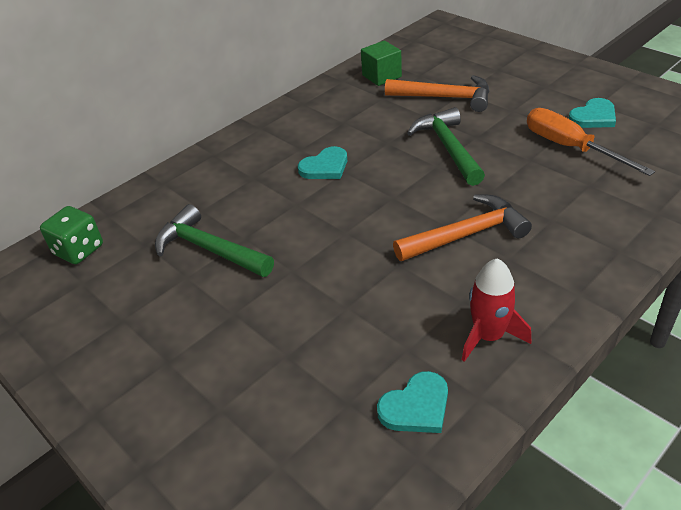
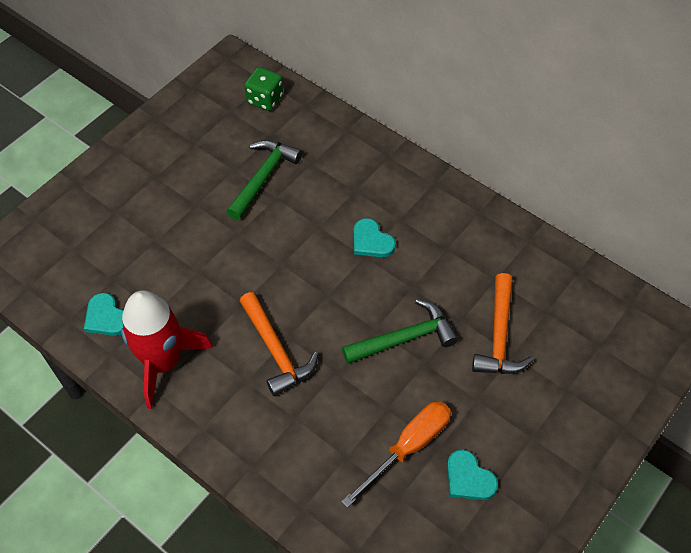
camera: 80 degrees right, 15 degrees up
(381, 76) = (540, 276): green cube -> none
(488, 336) = (163, 362): red rocket -> red rocket, size x1.68

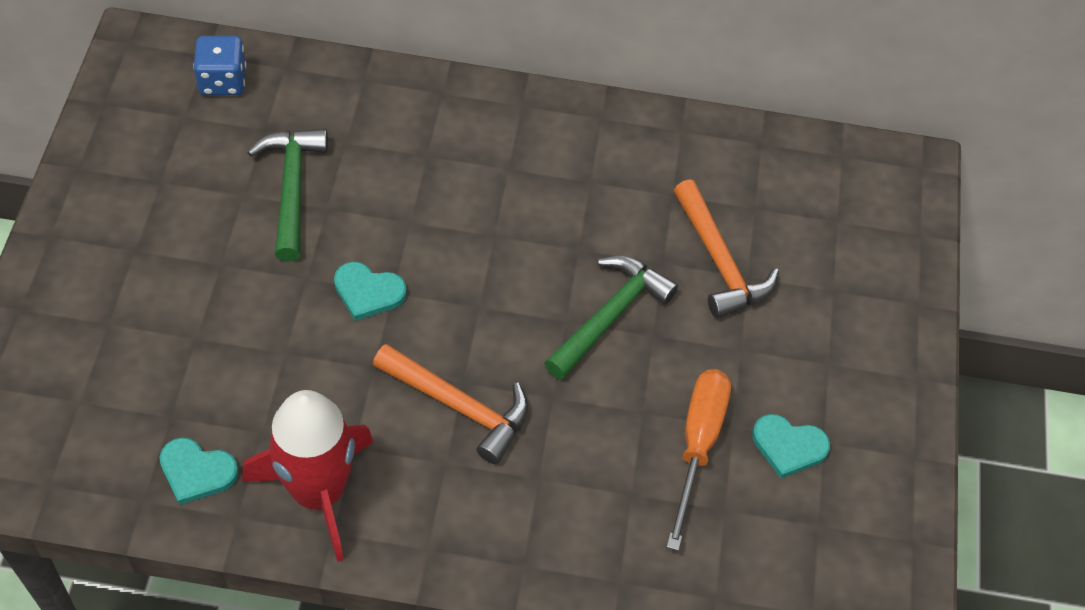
camera: 35 degrees left, 0 degrees up
(265, 99) = (222, 81): green dice -> blue dice
(371, 241) = (490, 212): turquoise heart -> turquoise heart (368, 292)

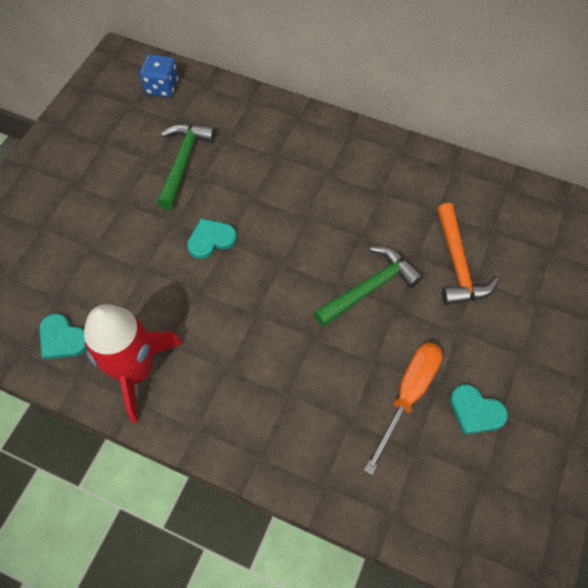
camera: 20 degrees right, 5 degrees up
(368, 292) = (211, 239): turquoise heart -> turquoise heart turned 120 degrees clockwise
(460, 406) = (248, 331): orange hammer -> none

